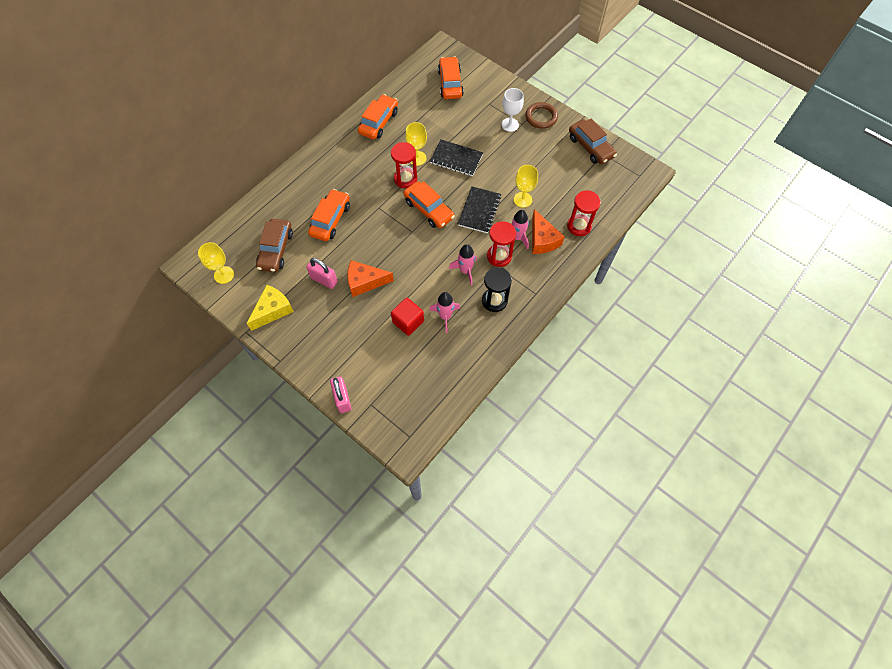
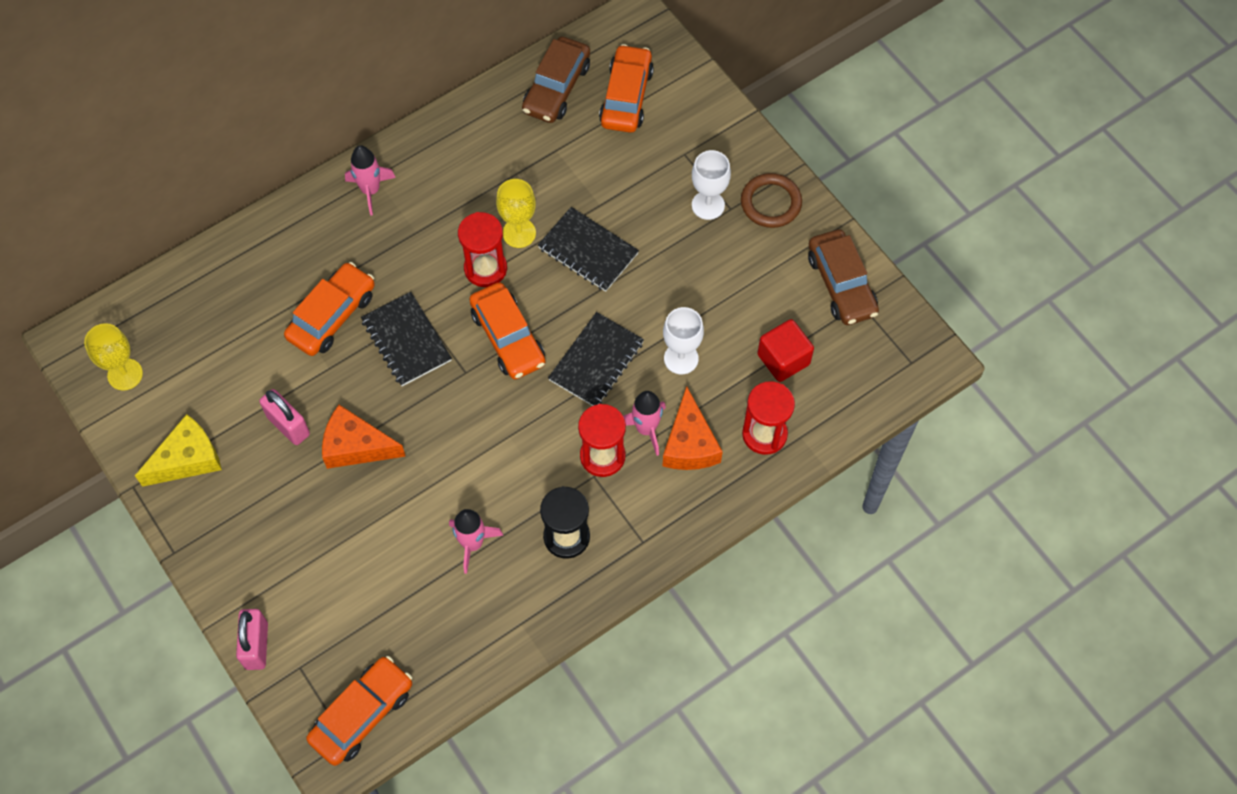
camera: 15 degrees right, 0 degrees up
(276, 250) = (223, 350): brown car -> brown car (556, 88)
(375, 223) = (406, 340): none -> black notebook
(379, 122) = (473, 146): orange car -> orange car (362, 714)
(408, 322) = (406, 537): red cube -> red cube (783, 359)
(465, 271) = (534, 468): pink rocket -> pink rocket (370, 190)
(522, 199) = (681, 358): yellow goblet -> white goblet

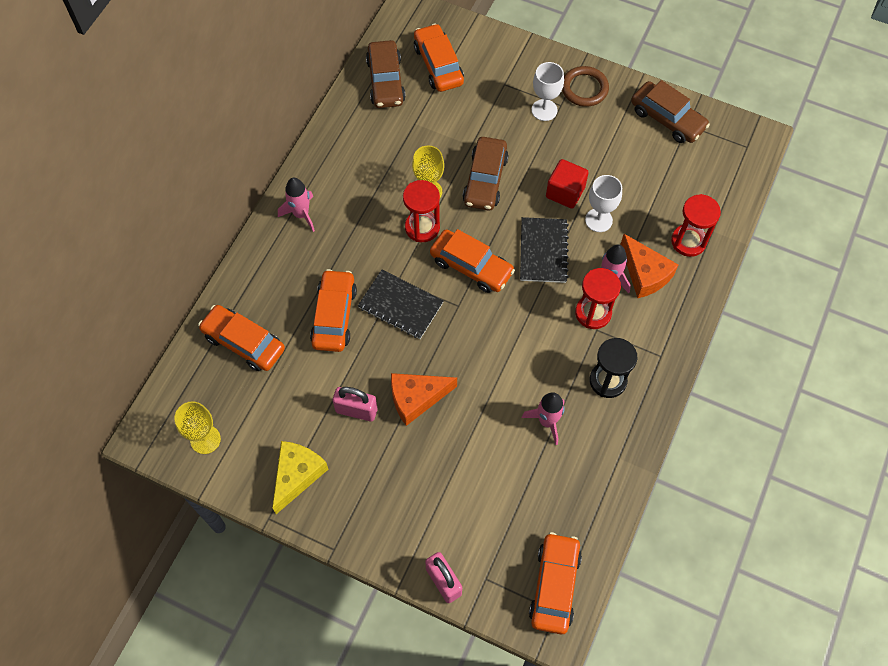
camera: 30 degrees left, 0 degrees up
(225, 296) = (244, 342): none -> orange car
(588, 251) = (485, 180): black notebook -> brown car
(783, 359) = (665, 186): red cube -> red cube (565, 192)

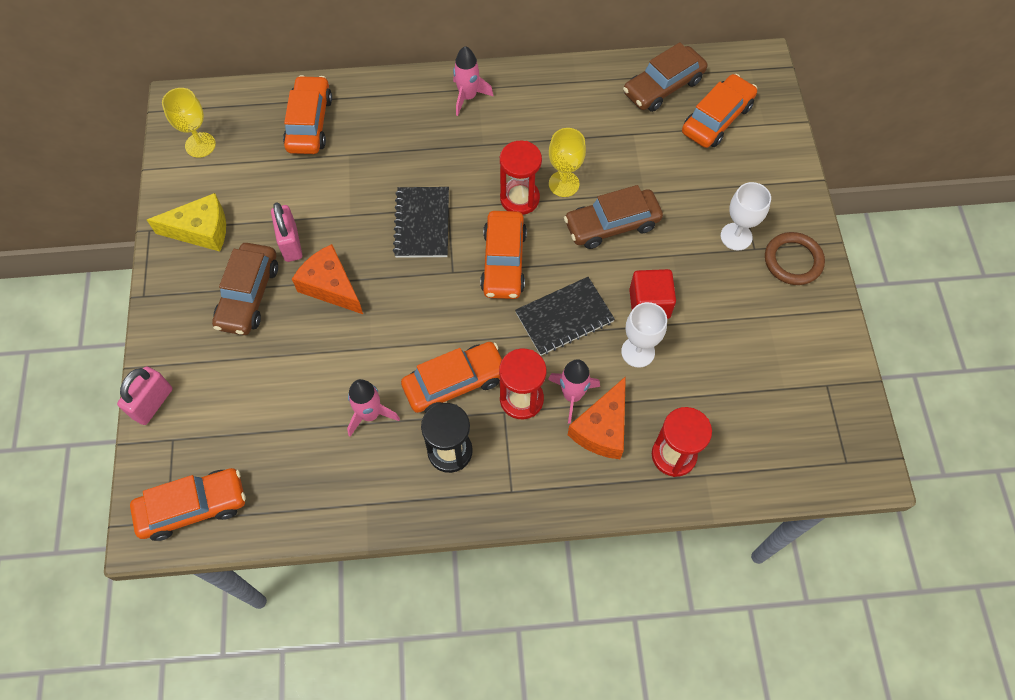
camera: 60 degrees right, 0 degrees up
(334, 316) = (378, 177): orange car -> orange car (455, 382)
(667, 119) = (818, 360): brown car -> brown car (248, 295)

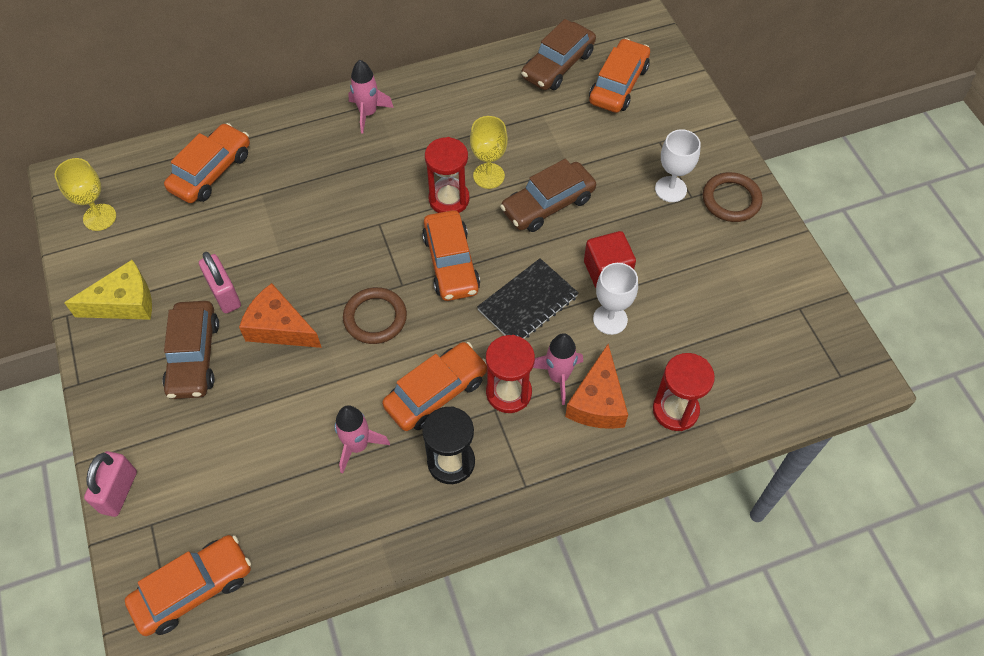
camera: 15 degrees left, 5 degrees down
(309, 123) = (211, 171): orange car -> orange car turned 45 degrees clockwise
(419, 298) = (375, 318): none -> brown ring
(422, 223) = (357, 245): black notebook -> none

